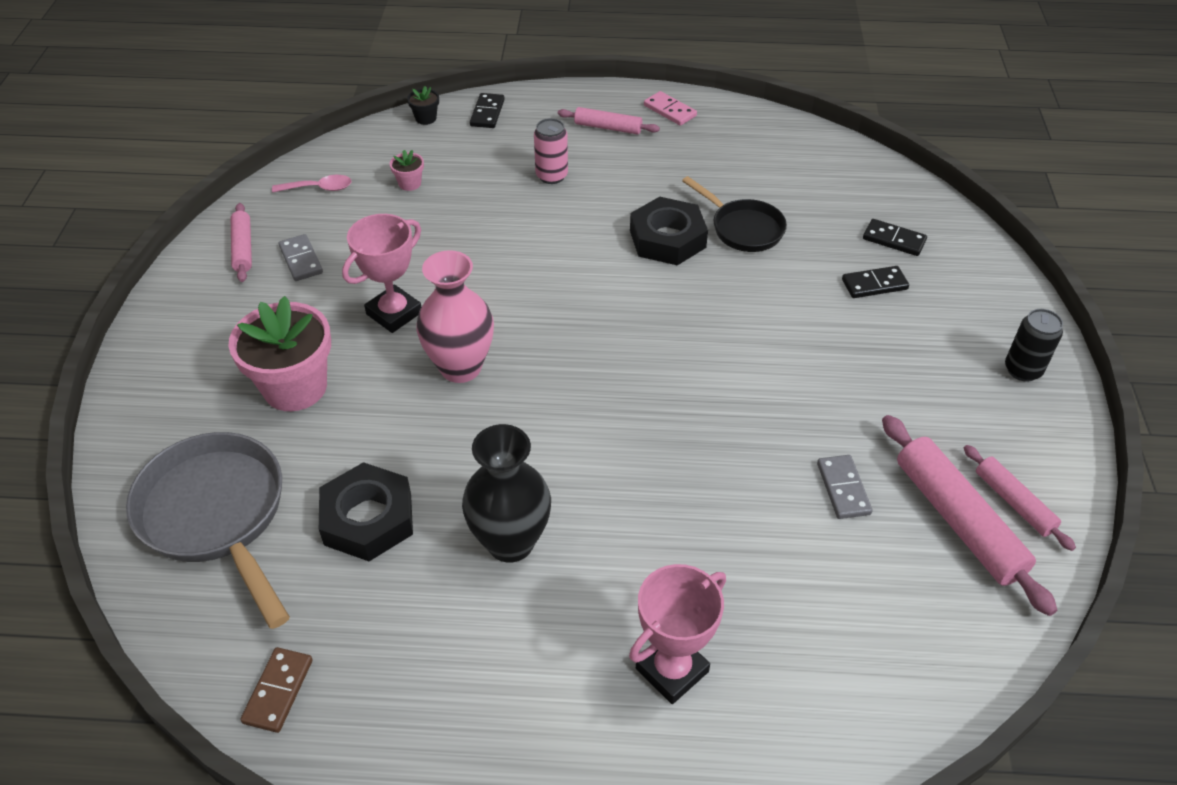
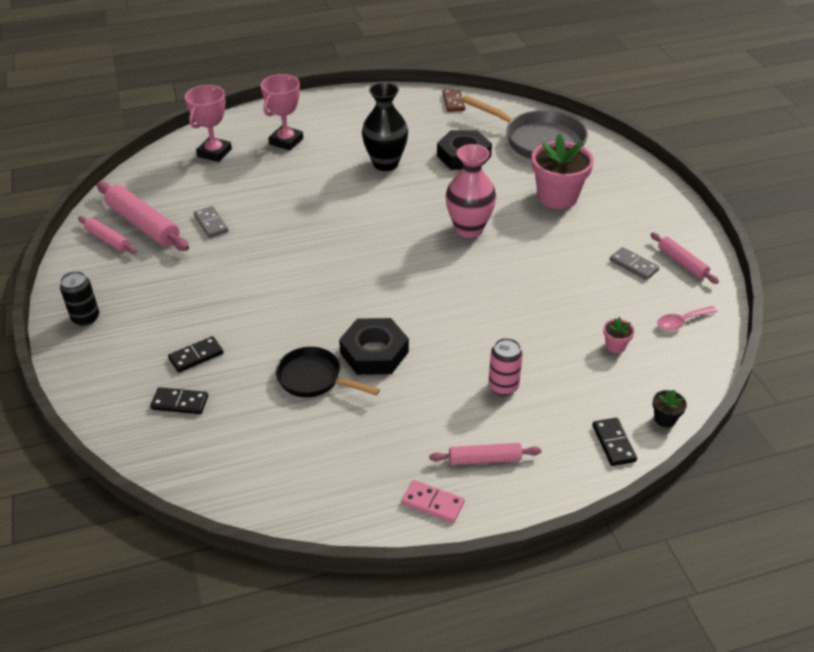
camera: 160 degrees right, 5 degrees down
(394, 313) = (537, 248): pink trophy -> pink trophy (214, 153)

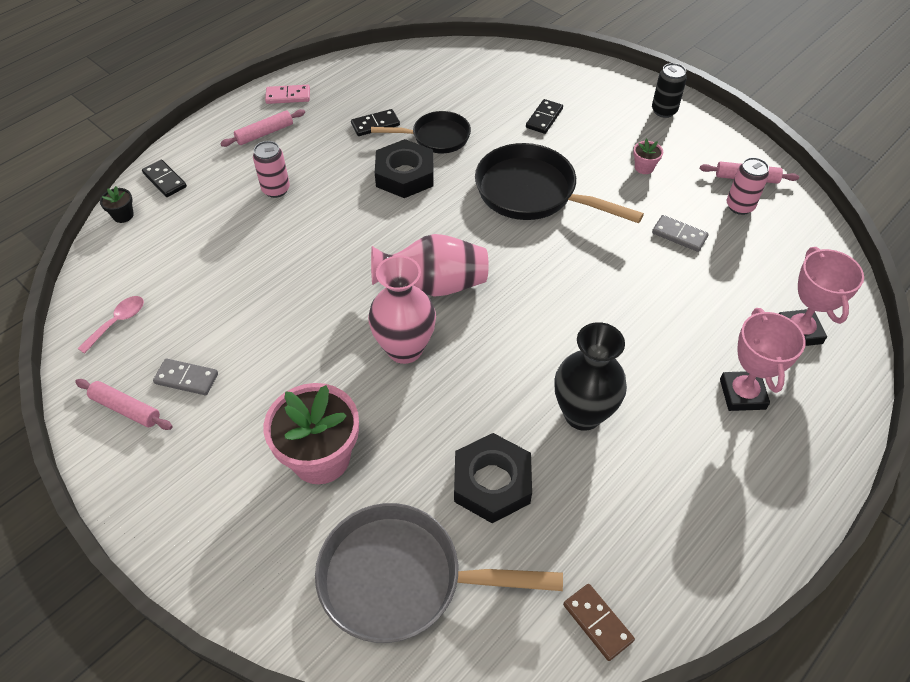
camera: 150 degrees right, 10 degrees up
(143, 224) = (739, 206): pink rolling pin -> pink can
(180, 403) = (518, 87): black domino -> black domino (375, 124)
(281, 293) = (533, 193): none -> black pan
(418, 258) = (434, 285): none -> pink vase
(615, 346) = (184, 267): pink flower pot -> pink flower pot (644, 167)

